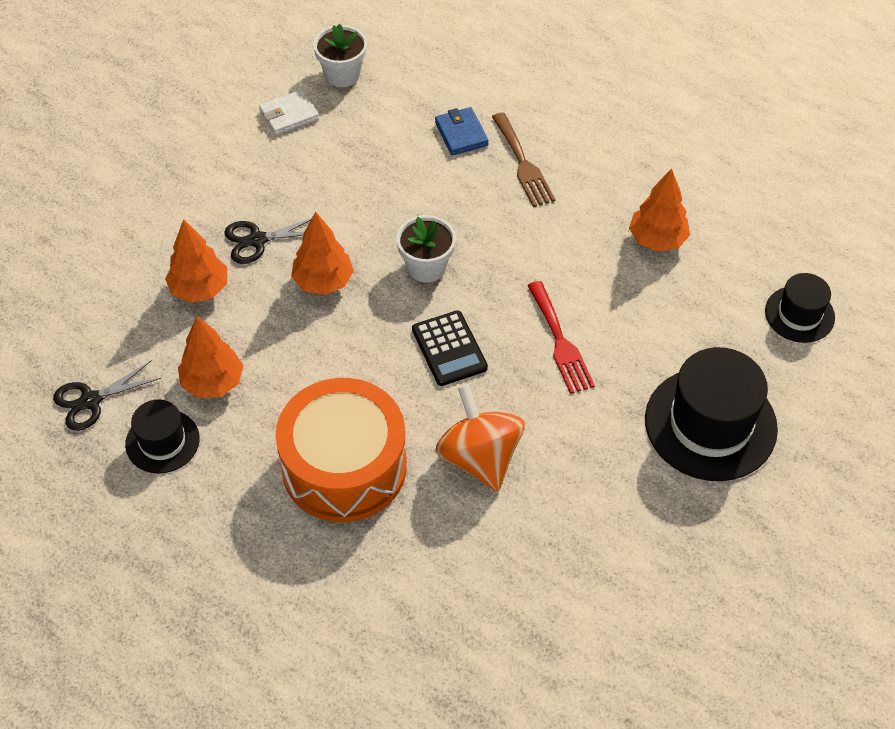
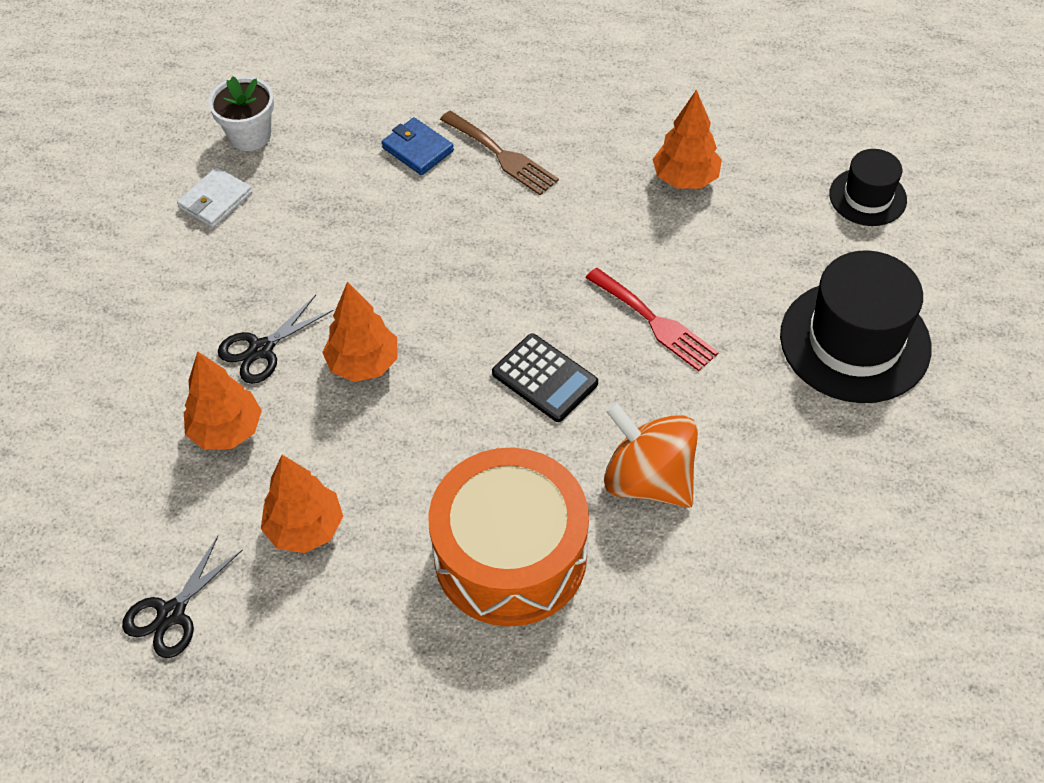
camera: 25 degrees left, 0 degrees up
(162, 441) = (286, 622): black hat -> none
(426, 267) = (467, 302): white flower pot -> none

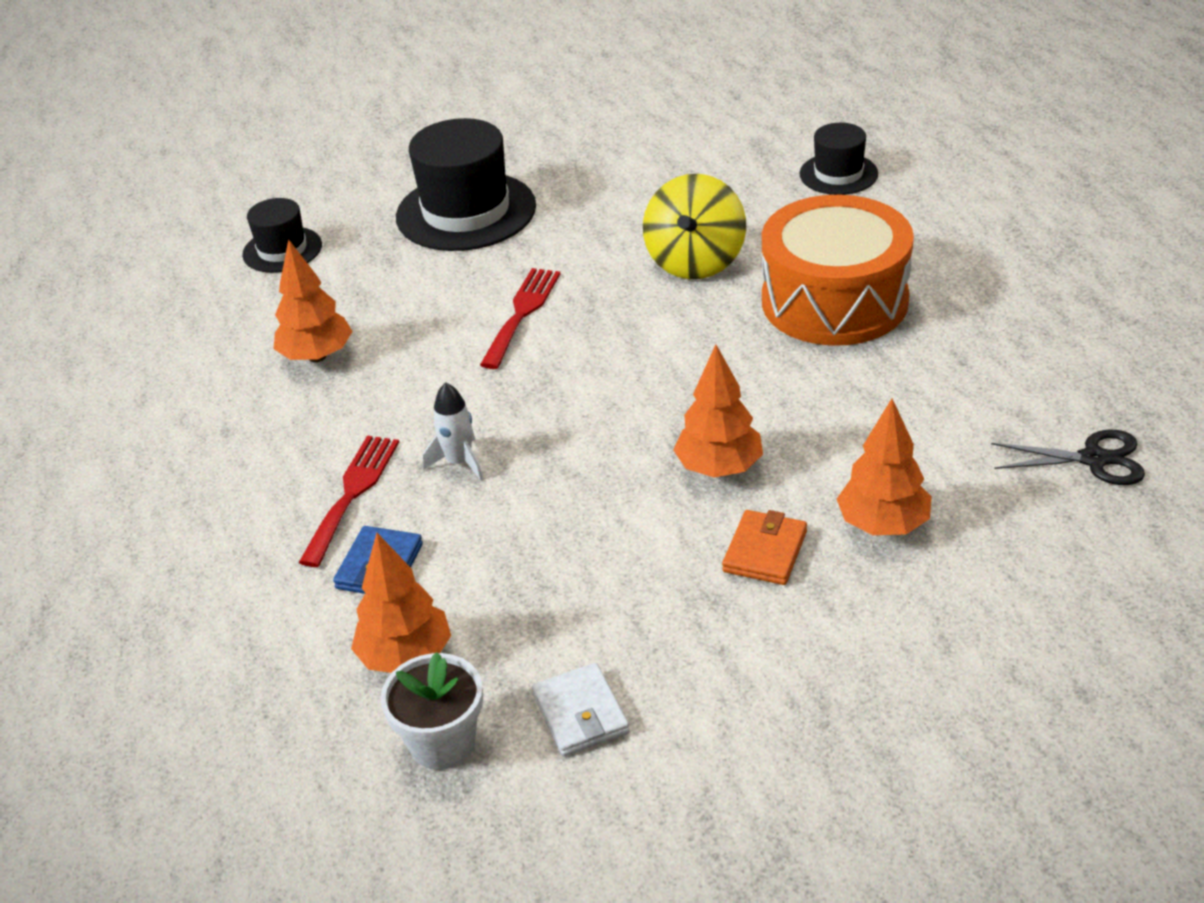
camera: 115 degrees left, 15 degrees down
(215, 200) = (580, 714): white wallet -> white wallet turned 60 degrees clockwise
(261, 349) = (765, 551): black scissors -> orange wallet
(305, 528) = (929, 420): orange tree -> orange tree (406, 657)
(490, 220) = (459, 462): none -> white rocket
(502, 155) = (352, 494): brown fork -> red fork
(545, 378) = (638, 350): black calculator -> none
(648, 479) = (695, 262): orange spinning top -> yellow spinning top
(731, 691) = (838, 174): none -> black hat

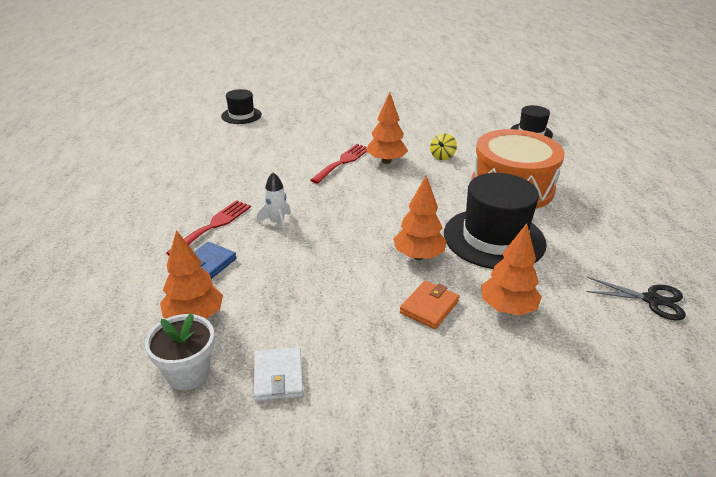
camera: 10 degrees right, 5 degrees down
(317, 356) = (232, 161): orange tree -> orange tree (386, 161)
(466, 212) = (335, 116): black hat -> black hat (494, 238)
(695, 262) = (442, 156): yellow spinning top -> yellow spinning top, size x0.48

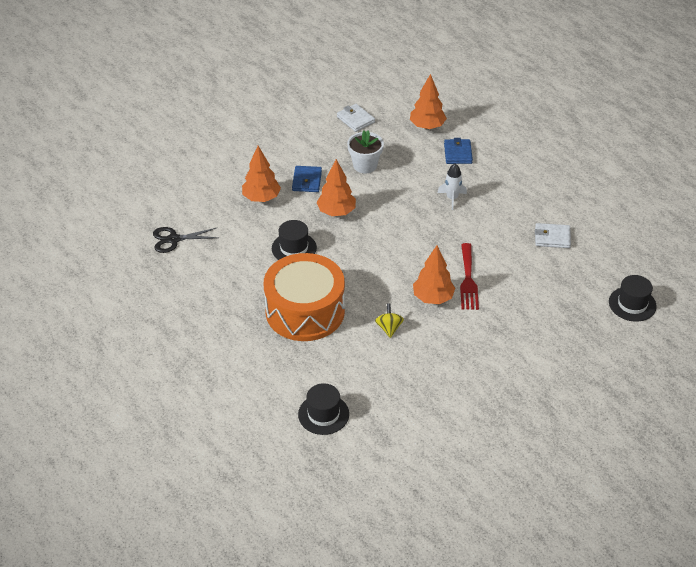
camera: 150 degrees right, 10 degrees up
(188, 373) = (398, 105): white flower pot -> white flower pot (365, 165)
(213, 226) = (489, 178): red fork -> none
(233, 163) = (552, 237): none -> white wallet
(429, 307) = (307, 181): orange wallet -> blue wallet
(494, 238) = (294, 248): black hat -> black hat, size x0.55

